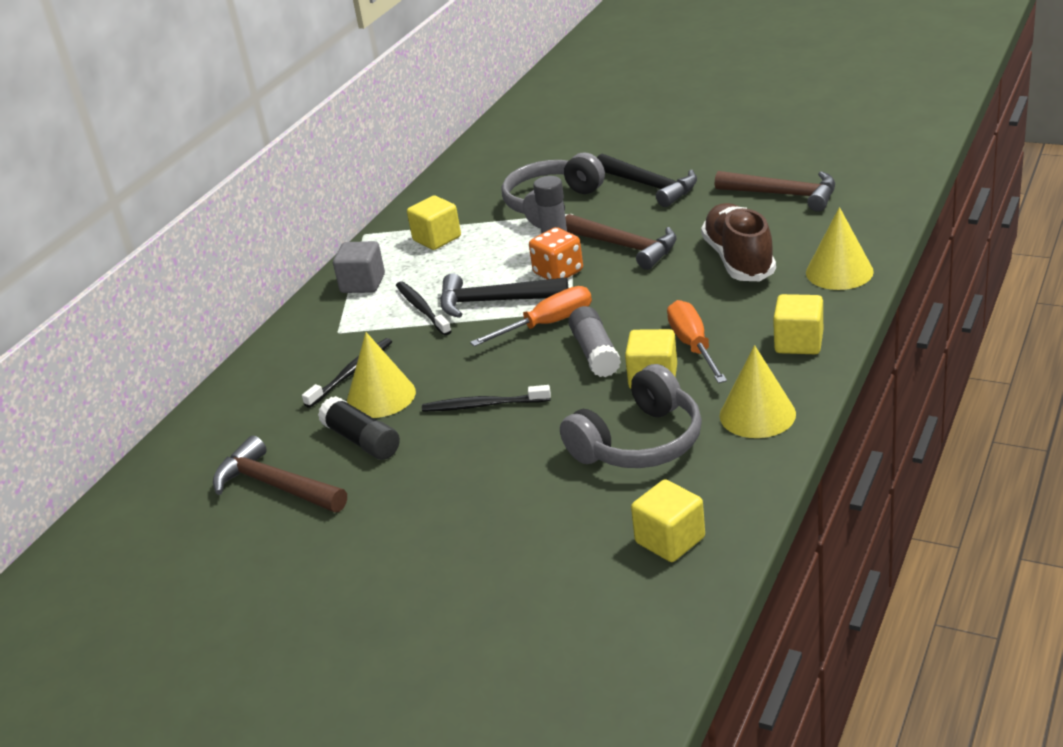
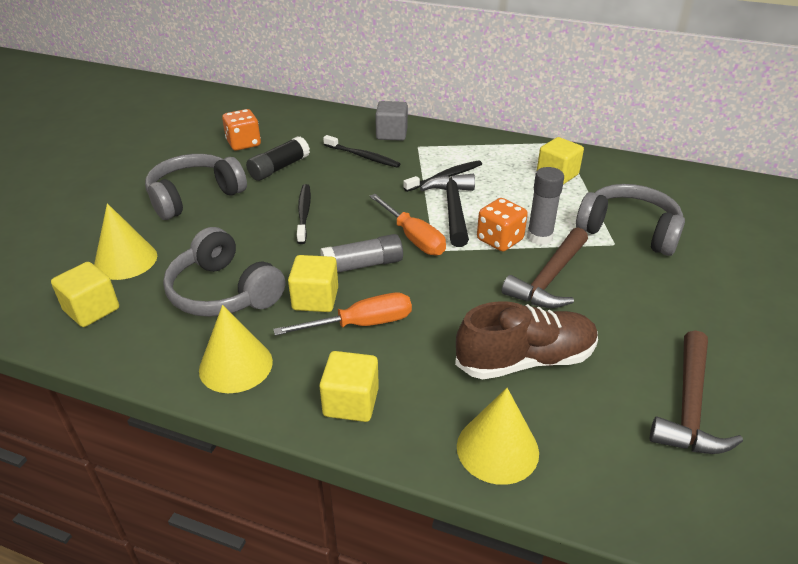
camera: 80 degrees right, 5 degrees up
(275, 486) = (243, 143): brown hammer -> orange dice
(363, 283) = (485, 149): grey cube -> grey cube (391, 134)
(381, 396) = (329, 170): yellow cone -> yellow cone (125, 260)
(421, 506) = (195, 196): none -> grey headphones
(650, 186) = (684, 294): black hammer -> none

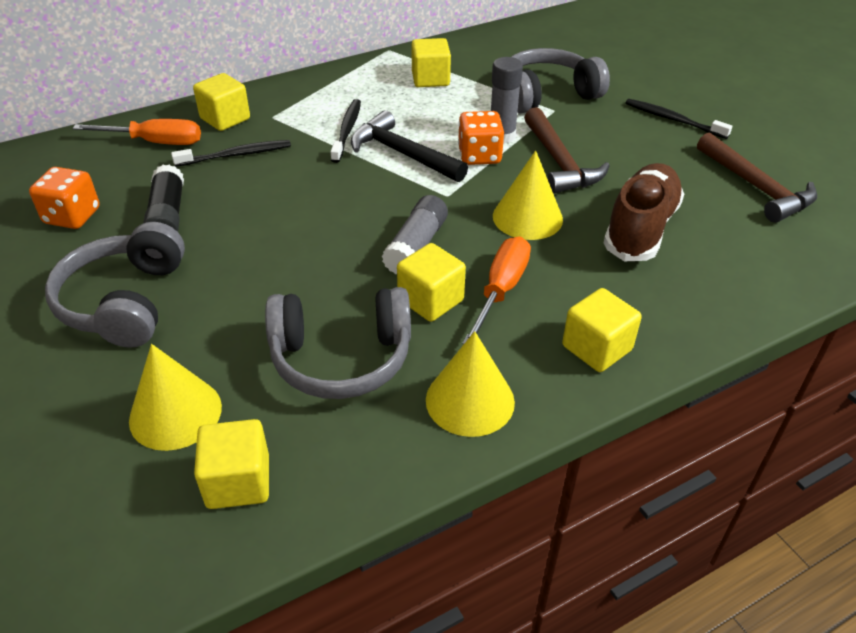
camera: 50 degrees left, 5 degrees up
(304, 213) = (279, 240): black toothbrush -> black toothbrush (672, 119)
(391, 134) = (225, 119): grey cube -> yellow cube
(413, 238) = (414, 197): orange screwdriver -> orange screwdriver (155, 142)
(497, 449) = (721, 296): yellow cone -> yellow cone (527, 217)

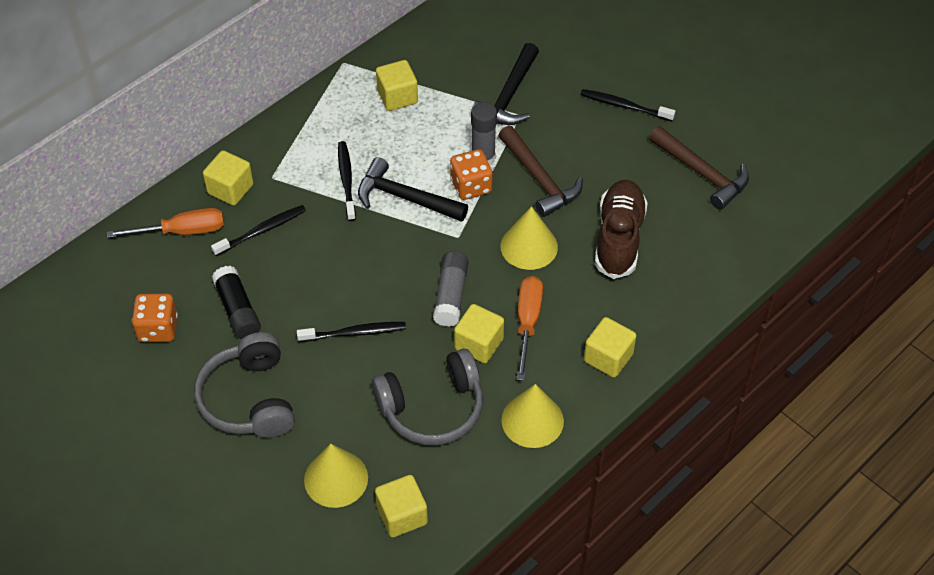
camera: 15 degrees left, 10 degrees up
(286, 261) = (355, 333): none -> black toothbrush
(547, 95) = (509, 96): grey headphones -> black hammer

